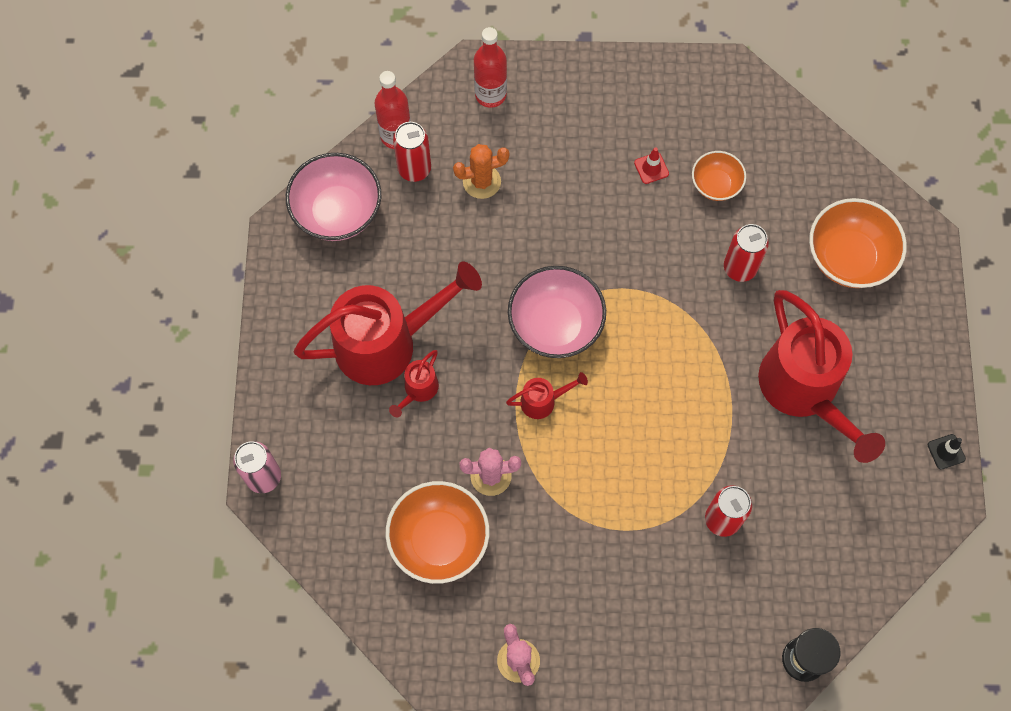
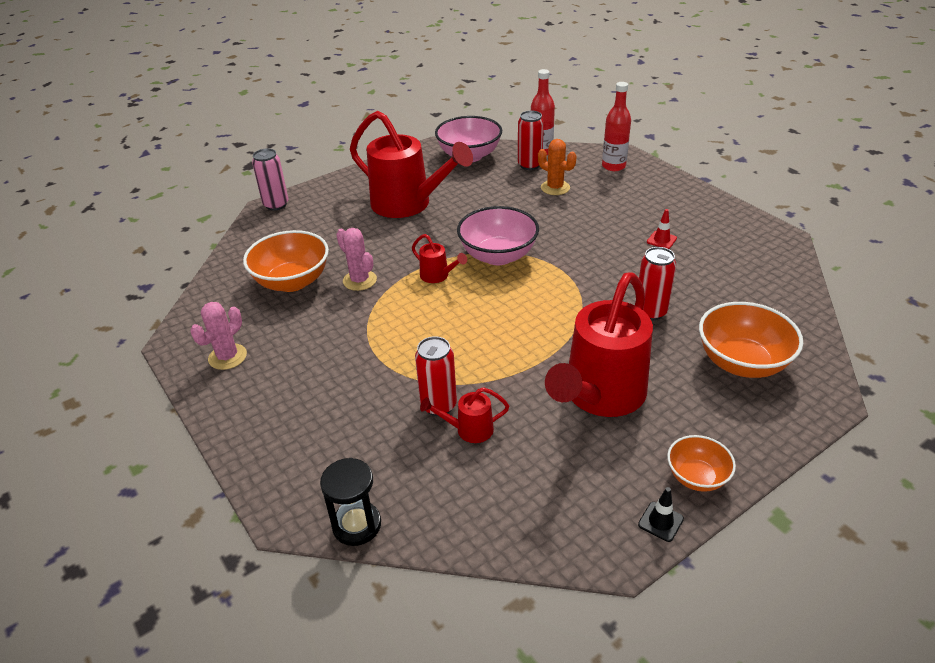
camera: 55 degrees right, 30 degrees down
(418, 390) = (389, 228): red watering can -> red watering can (469, 430)
(715, 185) = (693, 271): orange bowl -> orange bowl (696, 477)

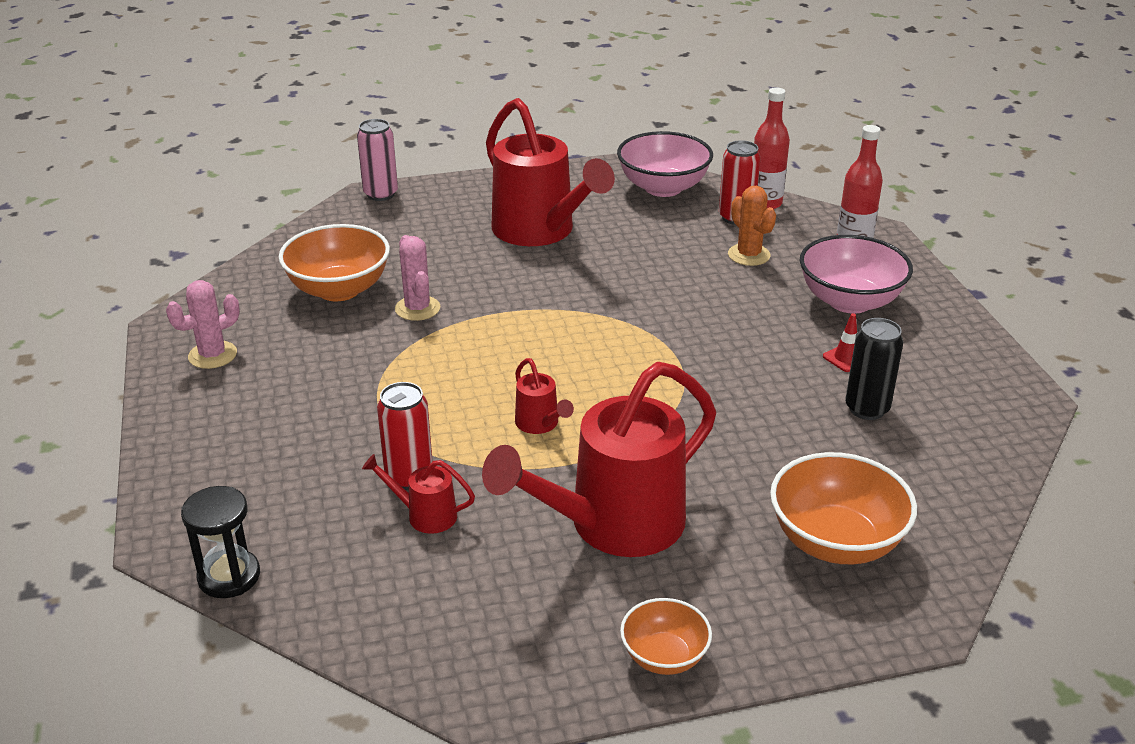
camera: 20 degrees right, 5 degrees down
(438, 276) = (515, 328): red watering can -> red watering can (540, 424)
(498, 256) = (609, 322): pink bowl -> pink bowl (849, 301)
(650, 312) = (758, 444): red can -> none
(660, 521) = (578, 691): black traffic cone -> none
(697, 269) = (867, 409): none -> black can

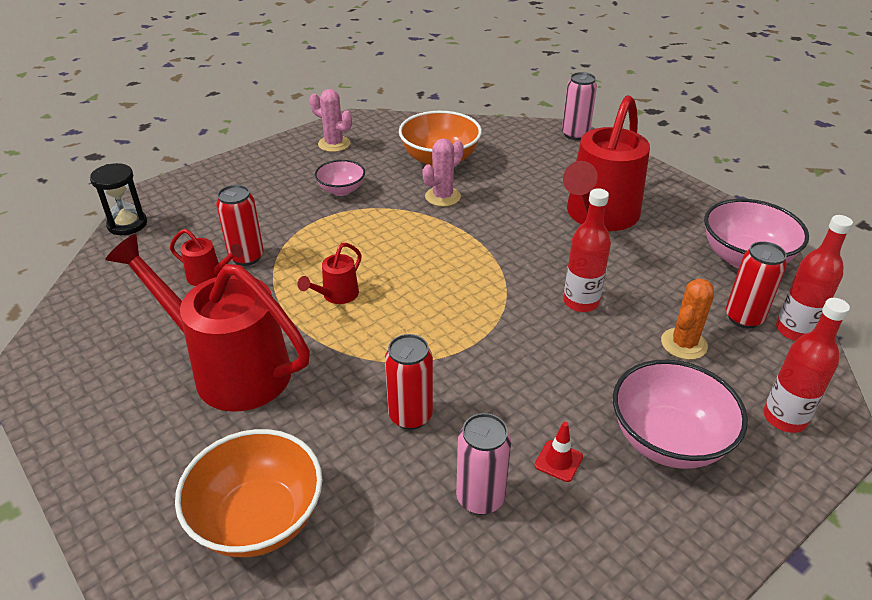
camera: 65 degrees right, 5 degrees up
(331, 374) = (341, 190): none -> pink bowl
(425, 515) = (209, 276): red watering can -> red watering can turned 120 degrees clockwise
(660, 284) = (581, 302): none -> red bottle
(664, 656) = (86, 440): orange bowl -> none
(752, 421) = (410, 416): none -> red can
(867, 409) = (480, 498): black can -> pink can

